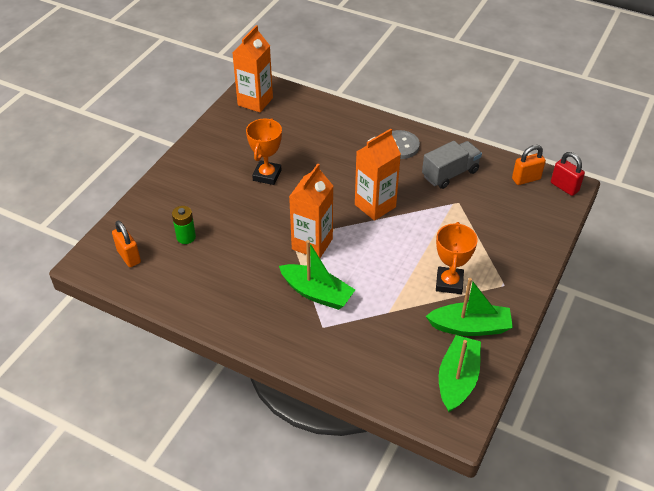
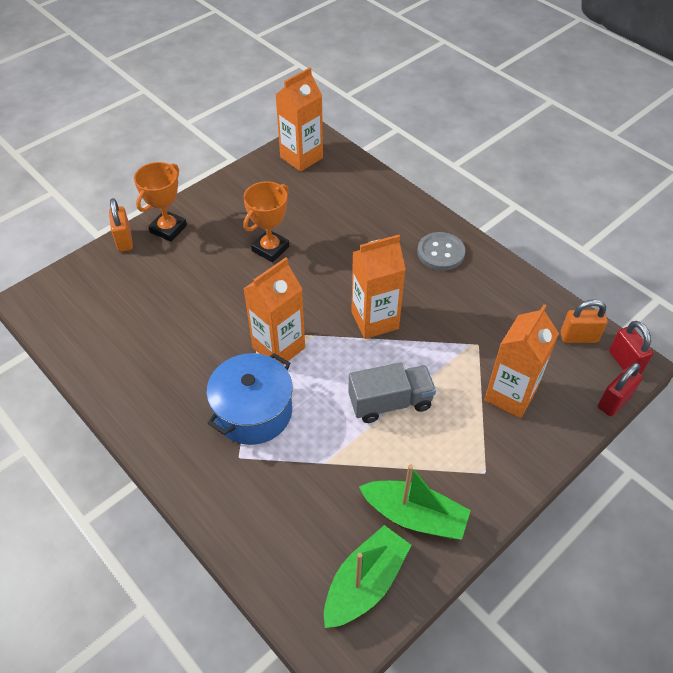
camera: 20 degrees right, 5 degrees up
(129, 256) = (76, 304): orange padlock -> orange padlock (124, 240)
(186, 237) = (146, 298): green battery -> none
(317, 293) = (253, 411): green boat -> blue pot
(449, 283) = (416, 448): orange trophy -> orange trophy (168, 229)
(450, 174) = (485, 304): grey truck -> grey truck (390, 402)
(497, 230) = (510, 395): none -> orange carton
(569, 215) = (614, 402): none -> red padlock

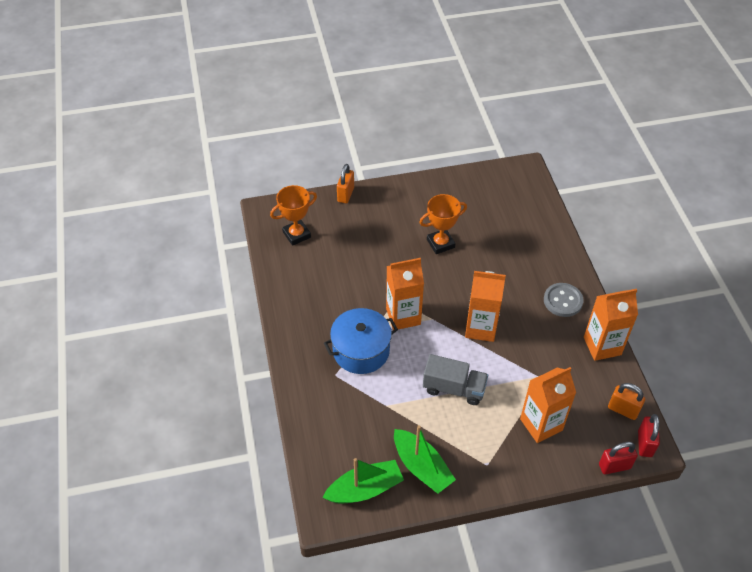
camera: 30 degrees right, 0 degrees up
(168, 229) = (379, 198): orange trophy -> orange trophy (296, 234)
(301, 157) = (507, 182): orange carton -> orange carton (602, 346)

